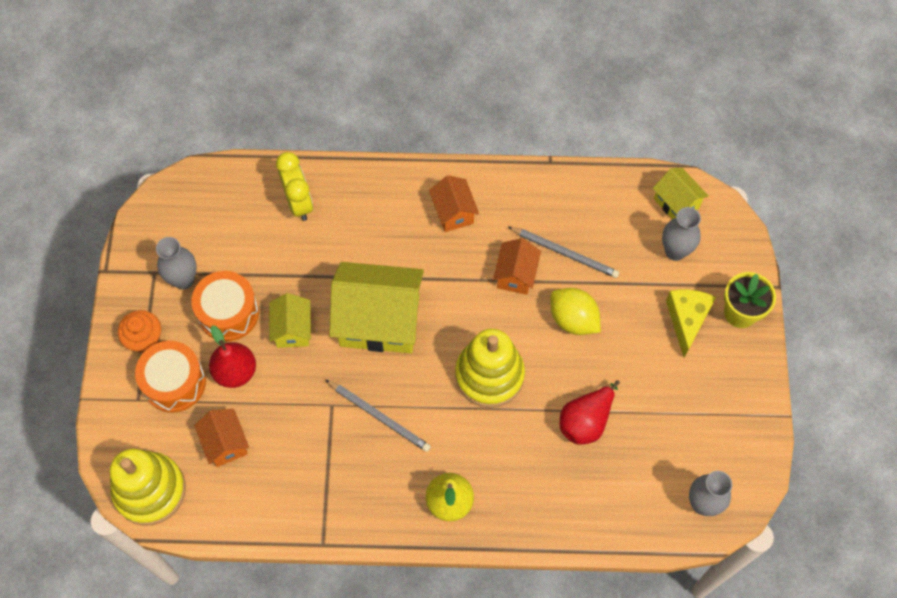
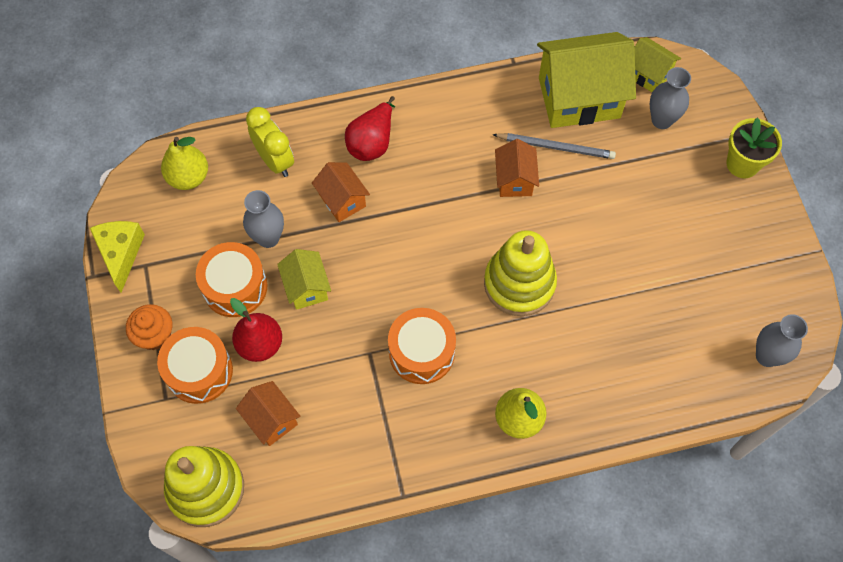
camera: 15 degrees left, 0 degrees up
(183, 280) = (178, 265): grey vase -> grey vase (268, 238)
(216, 199) = (188, 177): none -> yellow pear
(379, 321) = (392, 257): yellow house -> yellow house (579, 97)
(379, 417) = (421, 352): grey pencil -> orange drum
(453, 212) = (434, 134): orange house -> orange house (342, 200)
(573, 319) = (584, 209): yellow lemon -> none
(585, 421) = (628, 304): red pear -> red pear (372, 142)
(687, 320) = (694, 183): yellow cheese -> yellow cheese (120, 253)

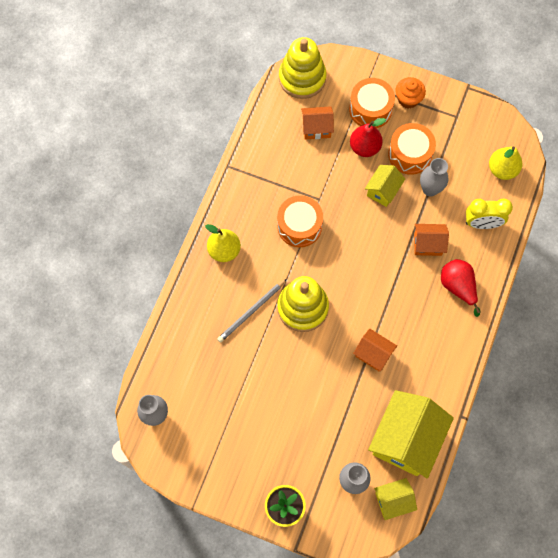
camera: 125 degrees right, 5 degrees up
(120, 253) = (473, 108): yellow cheese -> none
(306, 287) = (383, 191): yellow house -> yellow house turned 75 degrees counterclockwise
(556, 147) = (379, 396): grey pencil -> grey pencil (251, 311)

